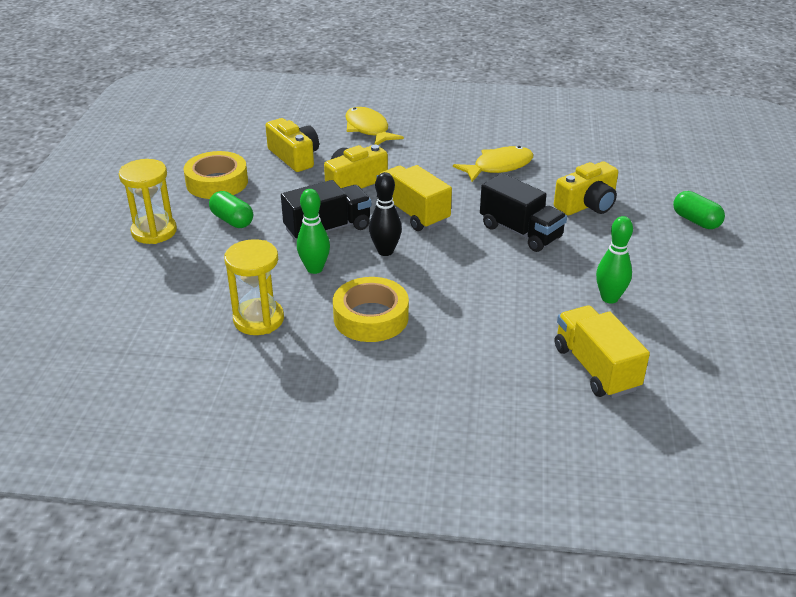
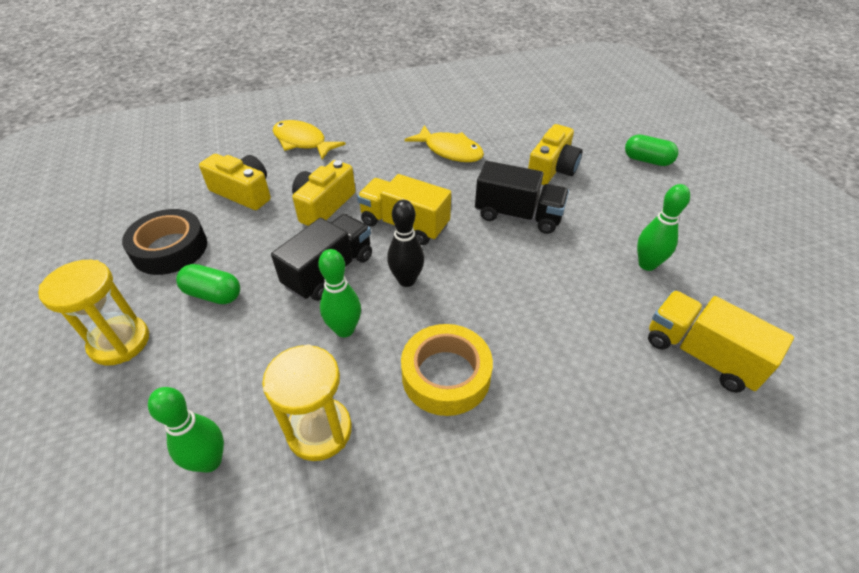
camera: 25 degrees left, 10 degrees up
(179, 312) = (210, 461): none -> green bowling pin
(217, 182) = (170, 249): yellow tape -> black tape
(499, 167) = (450, 151): yellow fish -> yellow fish turned 90 degrees clockwise

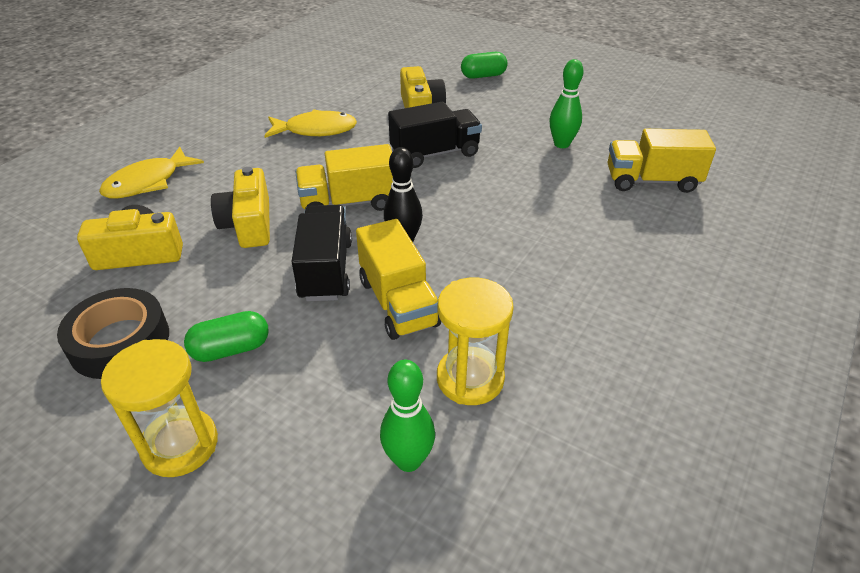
camera: 40 degrees left, 5 degrees down
(302, 142) = (148, 182): yellow fish -> yellow fish turned 45 degrees counterclockwise
(345, 329) = (398, 302): green bowling pin -> yellow truck
(446, 375) = (516, 285): yellow tape -> none

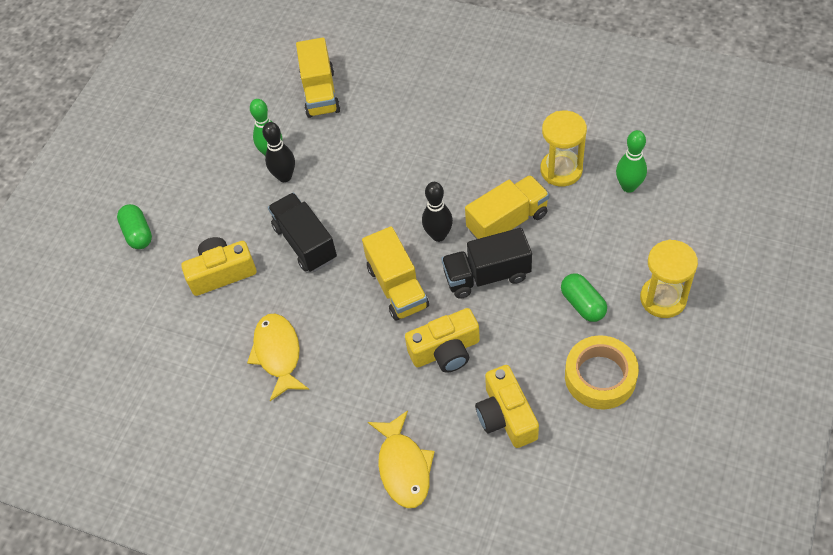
camera: 95 degrees left, 15 degrees up
(120, 341) = (600, 377): black tape -> yellow tape
(148, 182) = (403, 467): yellow fish -> yellow fish turned 45 degrees clockwise
(527, 149) = (284, 176): none -> black bowling pin

